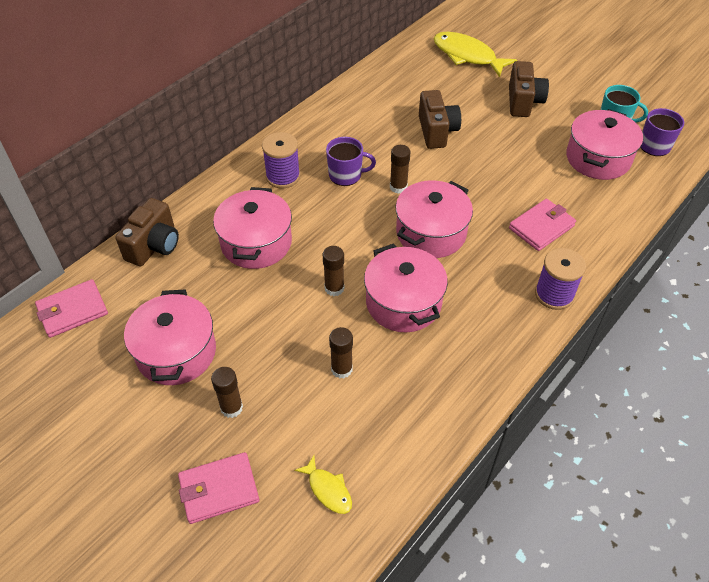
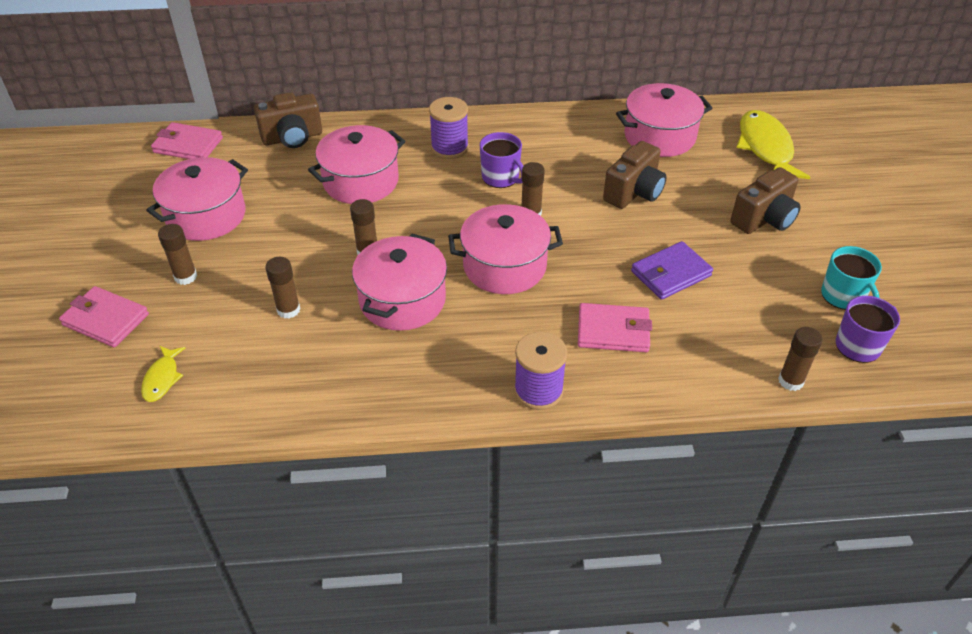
camera: 45 degrees right, 5 degrees down
(522, 169) = (671, 273): none -> purple wallet
(598, 158) = (769, 315): pink pot -> pink pot (659, 136)
(653, 188) = (790, 381): none -> brown glue stick

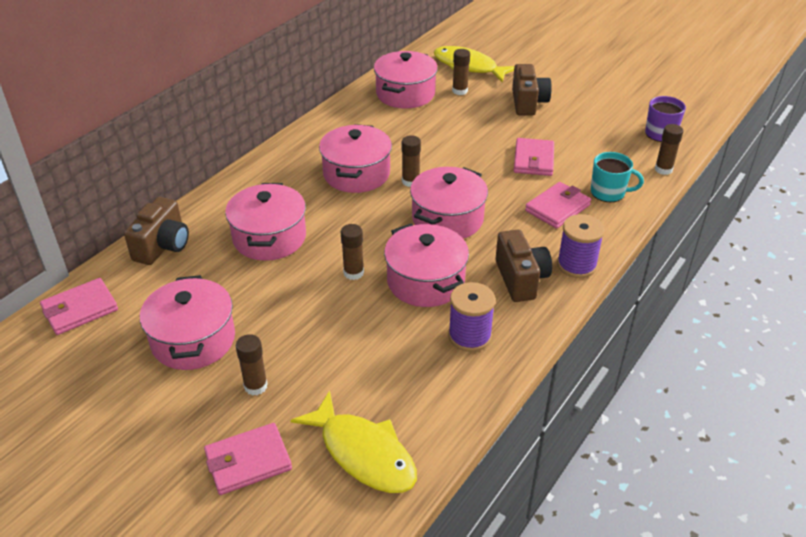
camera: 50 degrees left, 5 degrees down
(162, 378) = (363, 453): yellow fish -> yellow fish, size x2.00
(288, 310) = (367, 344): brown glue stick -> brown glue stick (460, 91)
(449, 148) = (292, 178): purple spool -> purple spool (469, 336)
(501, 177) = (356, 174): purple mug -> pink pot
(634, 192) = (444, 132): brown camera -> brown camera (520, 279)
(671, 273) = (533, 160): purple wallet -> pink wallet
(843, 296) = (619, 115): turquoise mug -> turquoise mug (608, 192)

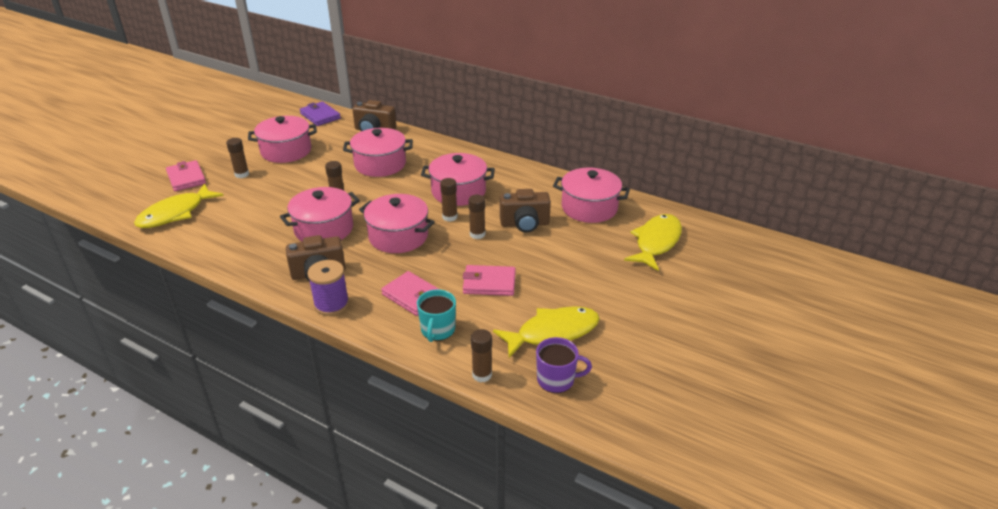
camera: 85 degrees right, 5 degrees down
(80, 309) = (320, 116): pink wallet -> purple wallet
(460, 91) = (605, 238): brown glue stick -> brown glue stick (477, 234)
(469, 336) = (261, 250): purple spool -> none
(528, 103) = (595, 281): brown camera -> brown camera (524, 224)
(602, 130) = (552, 332): none -> yellow fish

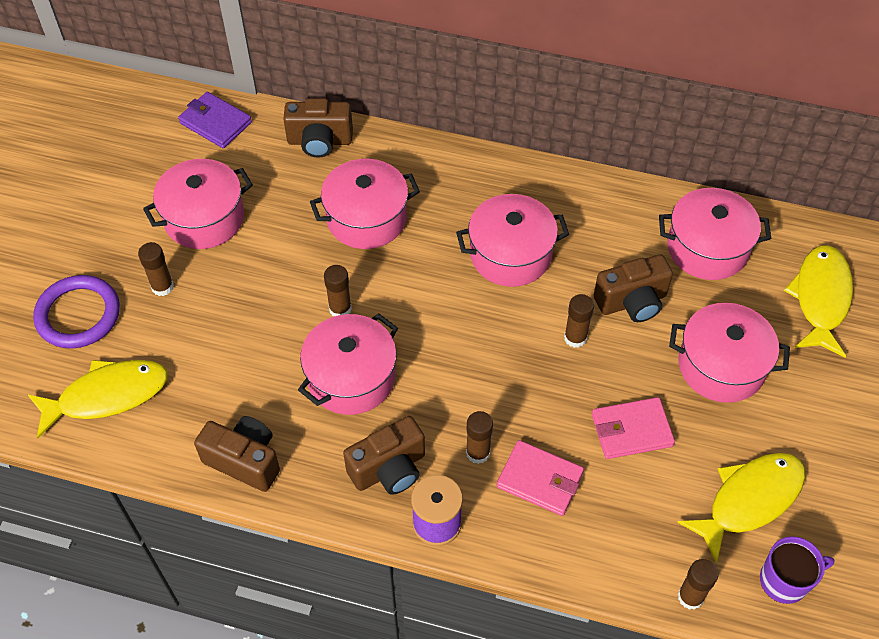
camera: 15 degrees left, 20 degrees up
(175, 213) = (107, 396): yellow fish -> yellow fish turned 135 degrees counterclockwise
(186, 178) = (78, 315): pink wallet -> purple ring
(233, 254) = (244, 461): none -> brown camera
(398, 236) = (466, 368): pink pot -> pink pot (721, 366)
(437, 330) = (601, 534): turquoise mug -> none
(449, 217) = (521, 311): brown glue stick -> brown glue stick (478, 452)

